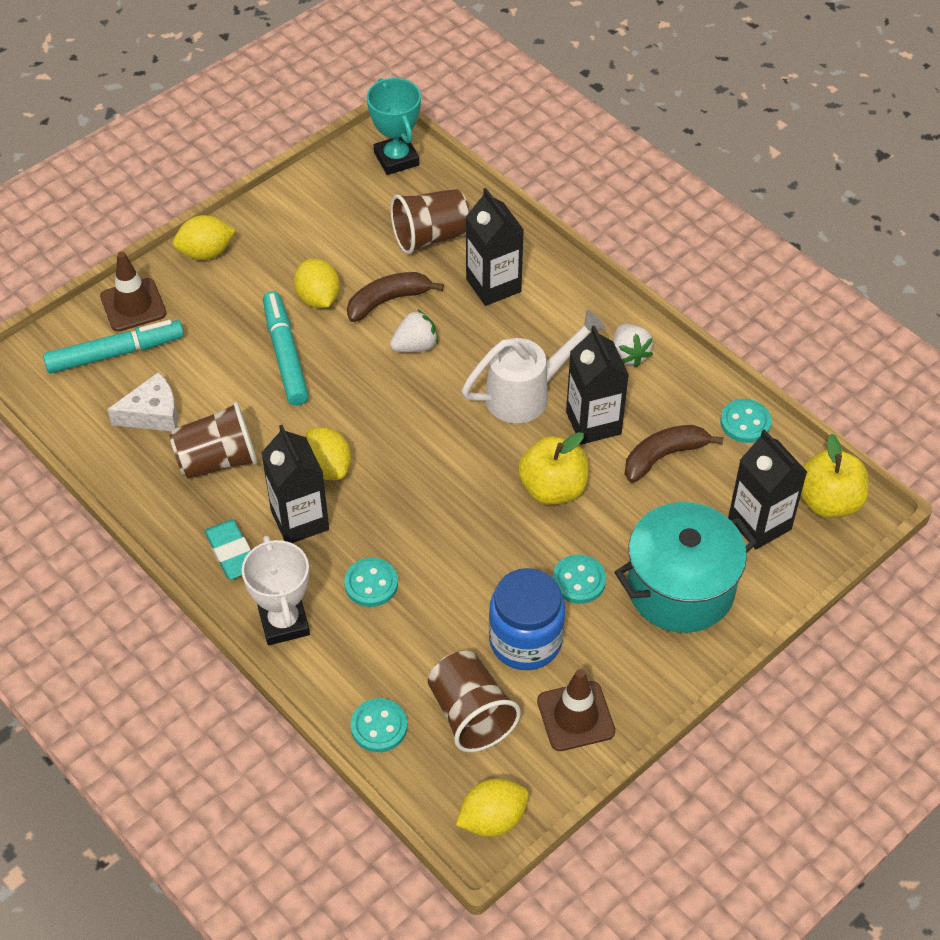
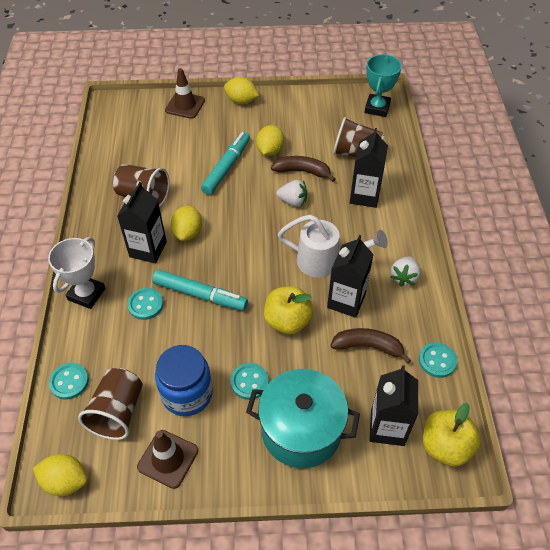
camera: 40 degrees right, 0 degrees up
(115, 353) = (154, 121): turquoise marker -> turquoise marker (200, 295)
(152, 414) = (140, 157): white cheese -> none
(231, 553) = (102, 243): turquoise eraser -> none

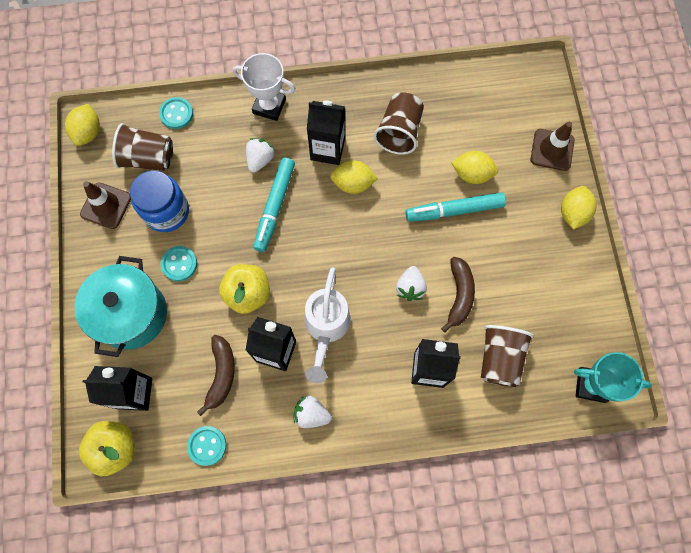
camera: 85 degrees right, 20 degrees up
(145, 305) = (260, 160): turquoise button -> white strawberry
(227, 167) = (454, 210): turquoise marker -> turquoise marker turned 150 degrees clockwise
(270, 150) = (489, 255): yellow lemon -> yellow lemon (472, 174)

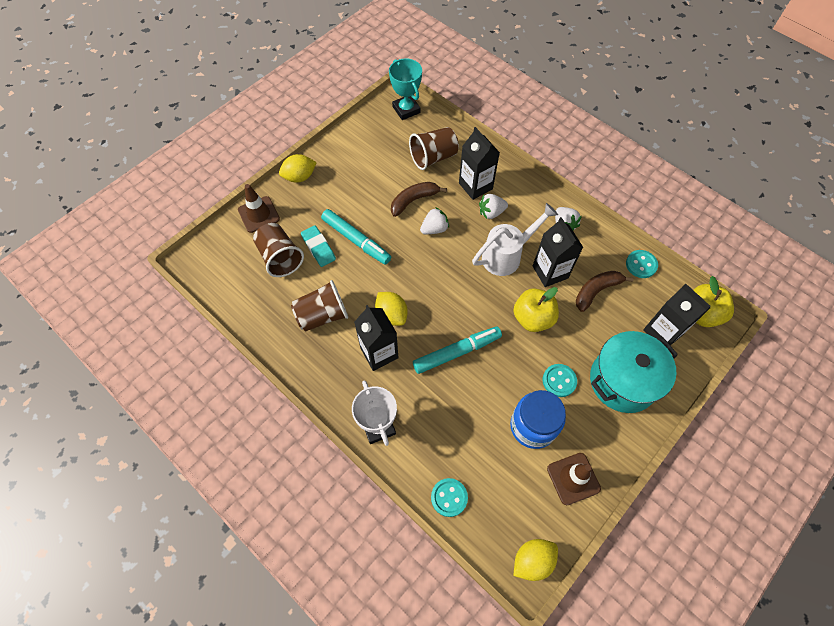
camera: 130 degrees left, 10 degrees down
(148, 158) = (506, 483): brown cup -> brown cup (280, 258)
(260, 160) = (430, 394): white strawberry -> white strawberry (491, 212)
(472, 174) = (318, 248): yellow lemon -> turquoise eraser

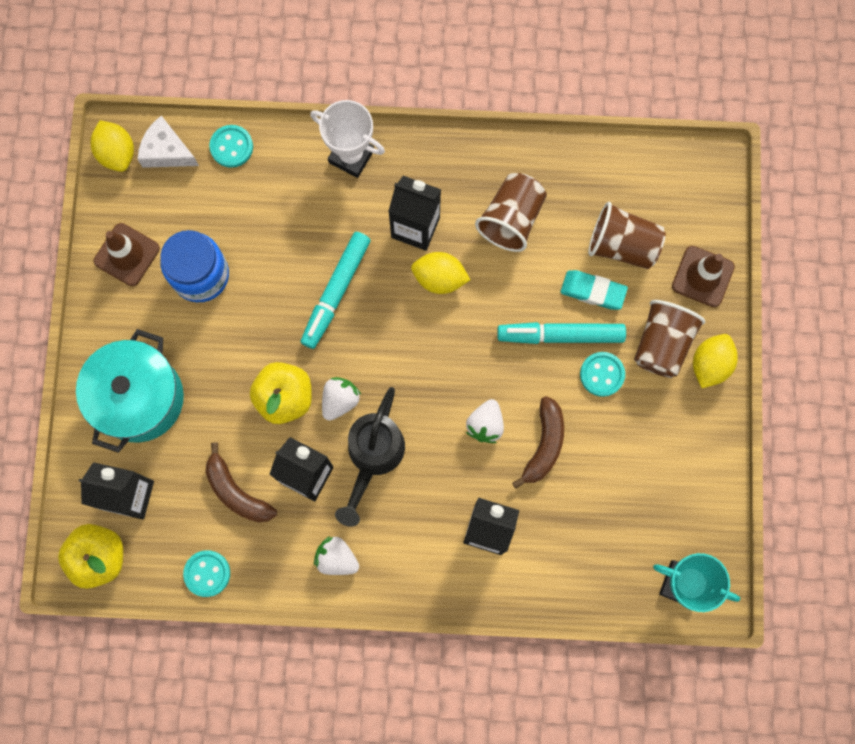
camera: 140 degrees right, 15 degrees up
(433, 157) = (577, 532): brown cup -> brown cup (662, 344)
(491, 212) = (437, 504): white strawberry -> white strawberry (340, 400)
(495, 532) = (167, 151): none -> white cheese
(507, 255) = (372, 457): white watering can -> black watering can
(532, 560) = (117, 153): yellow lemon -> yellow lemon turned 45 degrees counterclockwise
(559, 381) = (206, 345): turquoise button -> turquoise button (602, 374)
(596, 291) = (237, 492): brown banana -> brown banana turned 120 degrees clockwise

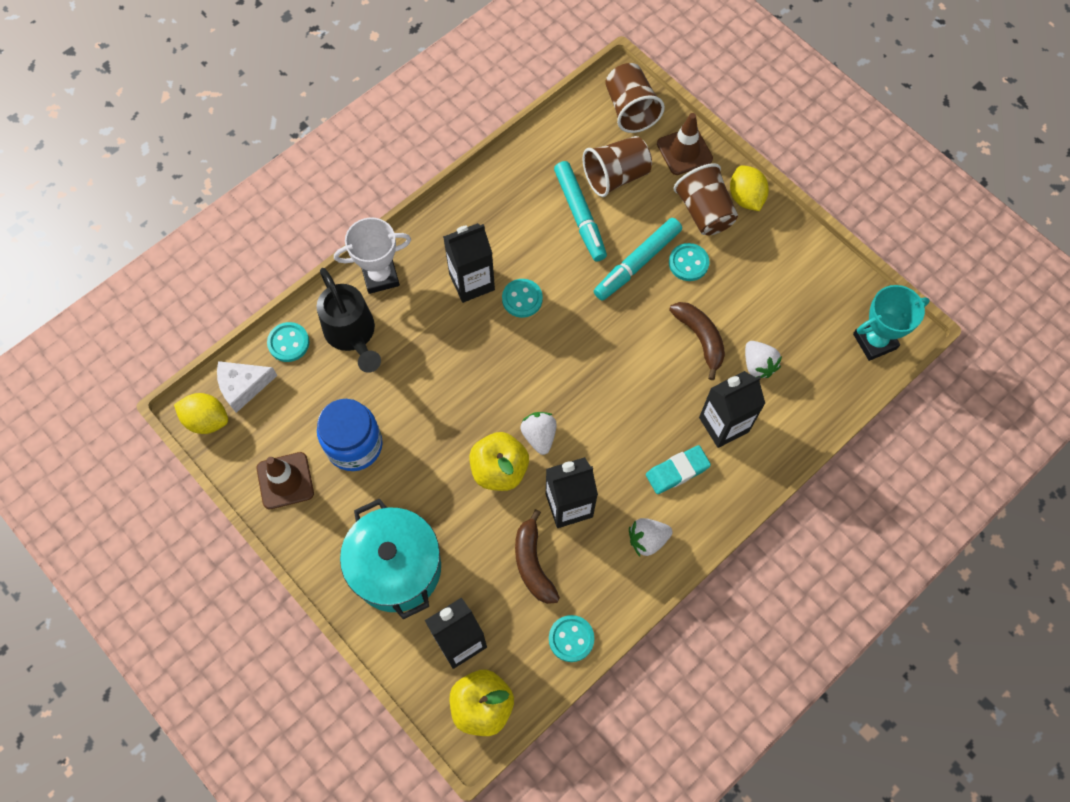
camera: 45 degrees left, 10 degrees down
(237, 492) = (533, 563): brown banana -> brown banana turned 75 degrees clockwise
(336, 292) = (462, 370): turquoise marker -> turquoise marker (579, 215)
(372, 457) = (600, 451): black watering can -> black watering can (353, 335)
(439, 278) = (522, 299): yellow lemon -> turquoise button
(485, 424) = (650, 361): white strawberry -> white strawberry (758, 365)
(511, 219) = (529, 222): brown cup -> brown cup (630, 110)
(593, 291) = (628, 219): turquoise eraser -> turquoise eraser (677, 471)

